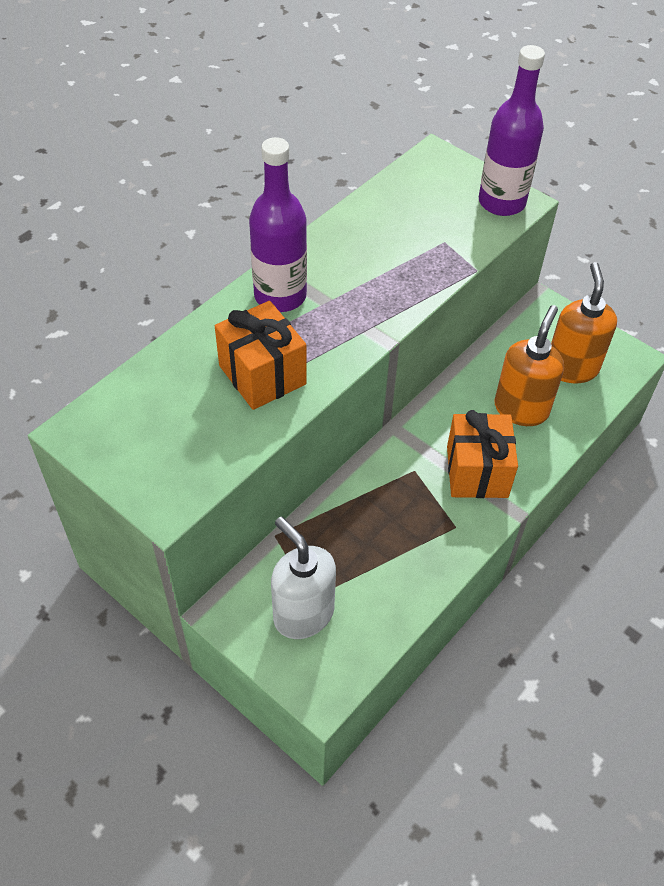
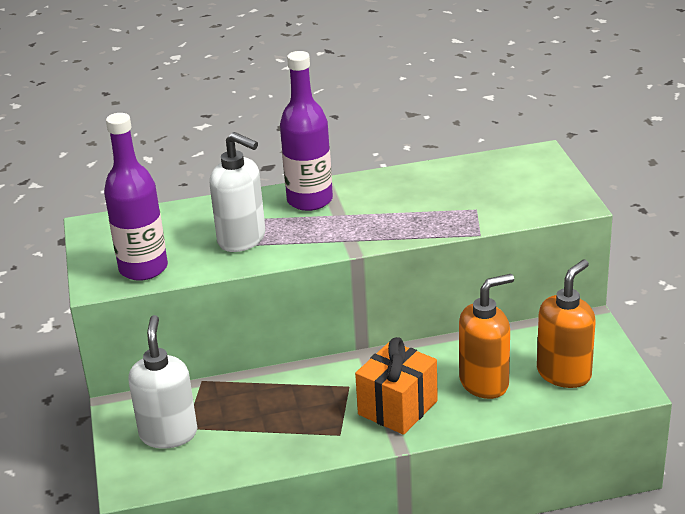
camera: 40 degrees right, 20 degrees down
(262, 375) = (242, 239): orange gift -> white soap dispenser
(501, 202) = (558, 199): purple bottle -> purple bottle (143, 268)

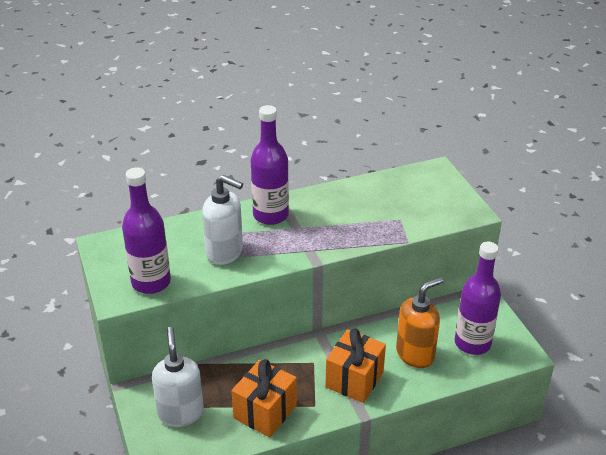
camera: 10 degrees left, 5 degrees up
(274, 438) = (265, 412): none -> orange gift
(564, 373) = (472, 343): orange soap dispenser -> purple bottle

